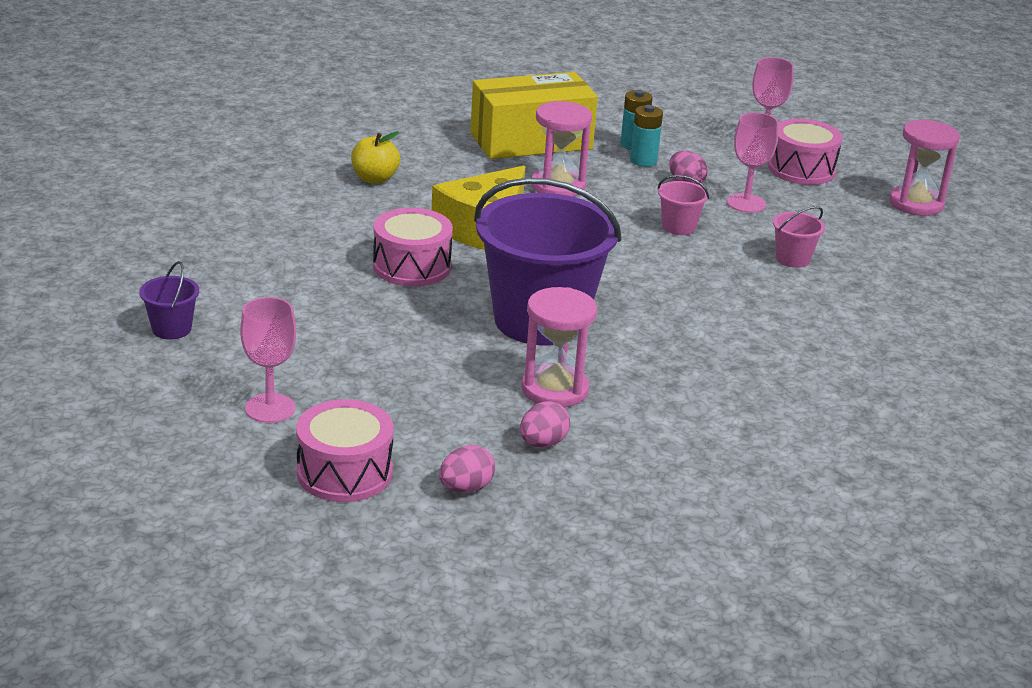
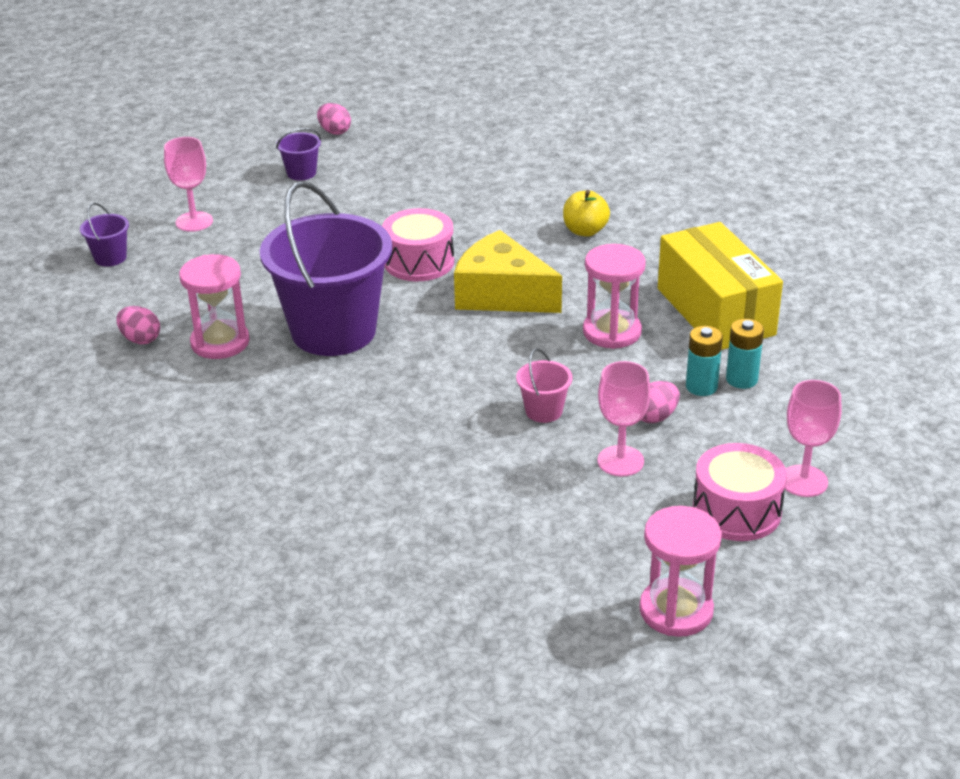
camera: 90 degrees right, 5 degrees up
(344, 472) = (110, 258): pink drum -> purple bucket
(466, 488) = (84, 308): pink egg -> pink egg (334, 131)
(792, 259) = (491, 491): pink bucket -> none

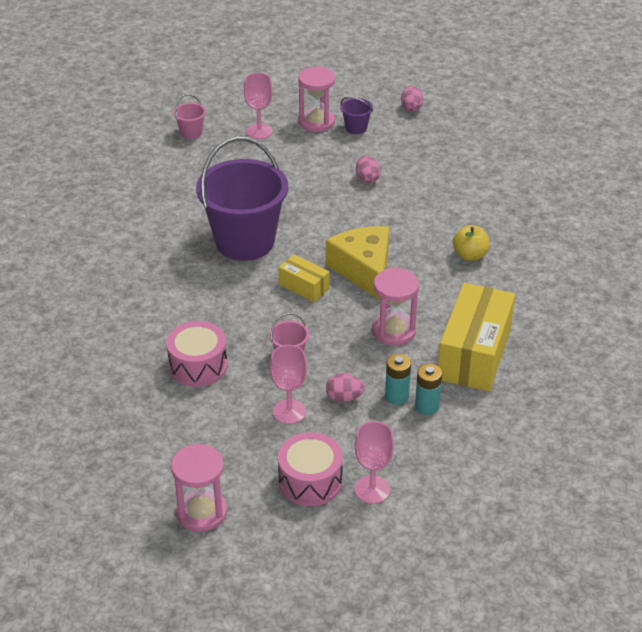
camera: 40 degrees right, 5 degrees up
(110, 258) = (191, 132): purple bucket -> pink bucket
(140, 339) = (147, 192): pink egg -> pink egg (367, 179)
(220, 342) = (181, 216): pink hourglass -> pink hourglass (316, 122)
(419, 262) = (345, 223): pink drum -> pink drum (198, 366)
(462, 340) = (304, 287): none -> yellow box

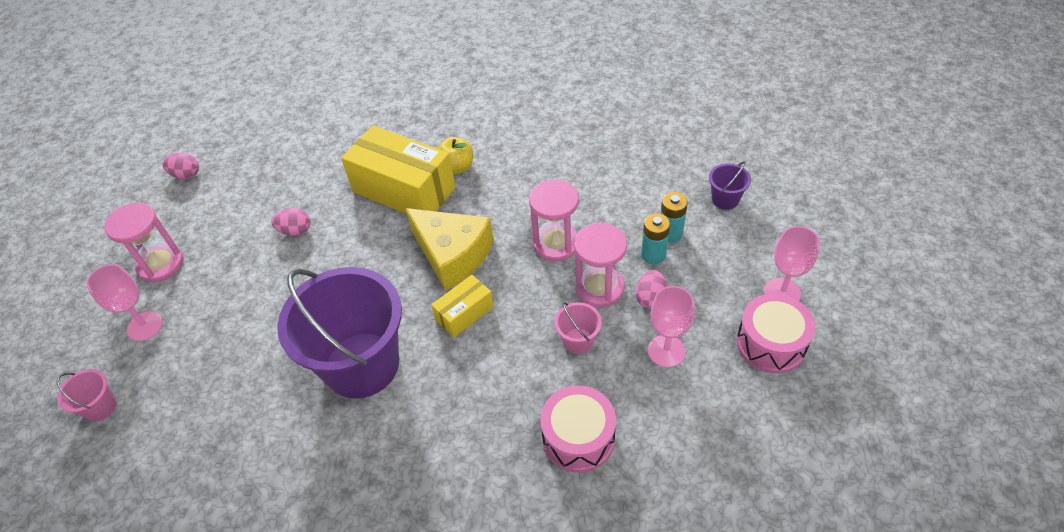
camera: 75 degrees left, 10 degrees up
(201, 512) = (818, 454): pink hourglass -> pink hourglass (599, 288)
(356, 128) = (195, 228): purple bucket -> purple bucket (725, 199)
(364, 270) = (452, 255): yellow cheese -> yellow cheese turned 135 degrees counterclockwise
(474, 354) = (602, 187): yellow box -> yellow box (404, 190)

